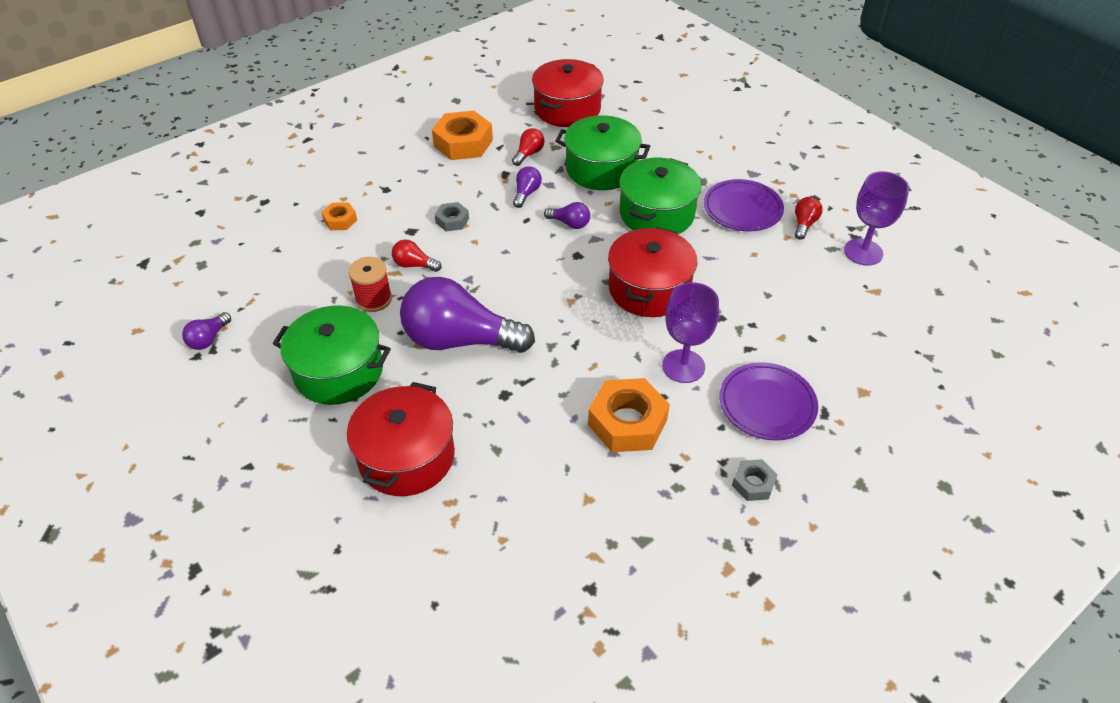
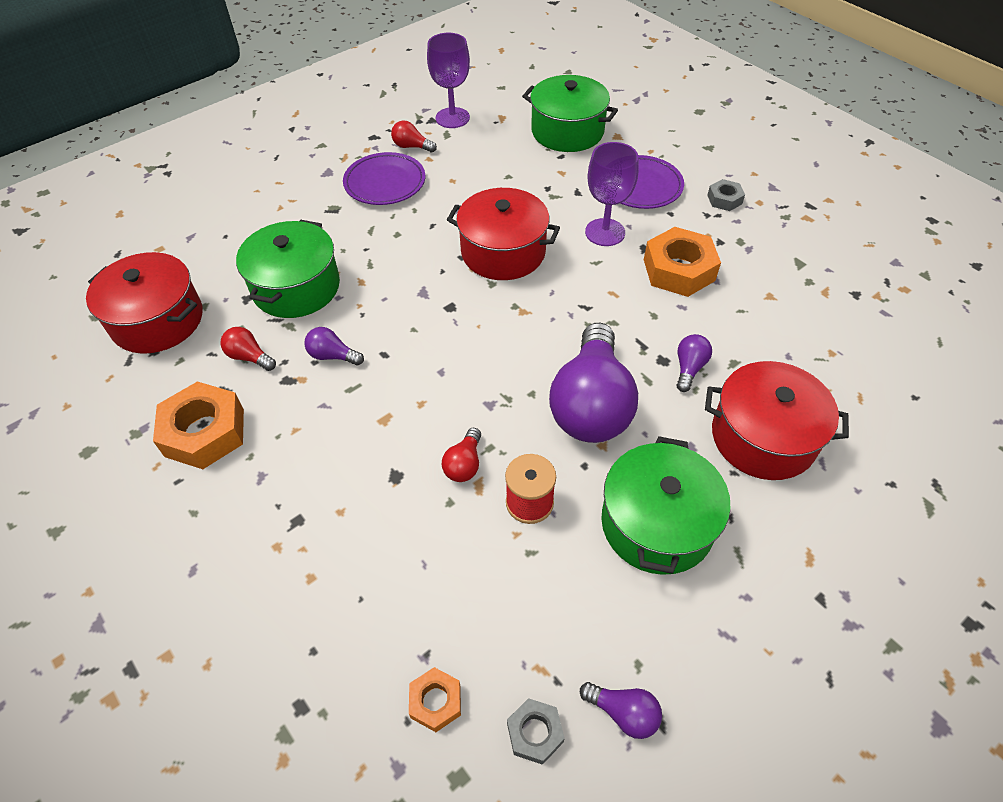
camera: 90 degrees left, 5 degrees up
(340, 220) = (364, 573): orange nut -> orange nut (435, 701)
(452, 220) = (378, 430): grey nut -> grey nut (535, 733)
(570, 223) = (395, 314): purple light bulb -> purple light bulb (689, 368)
(657, 214) = (385, 243): green pot -> green pot (567, 131)

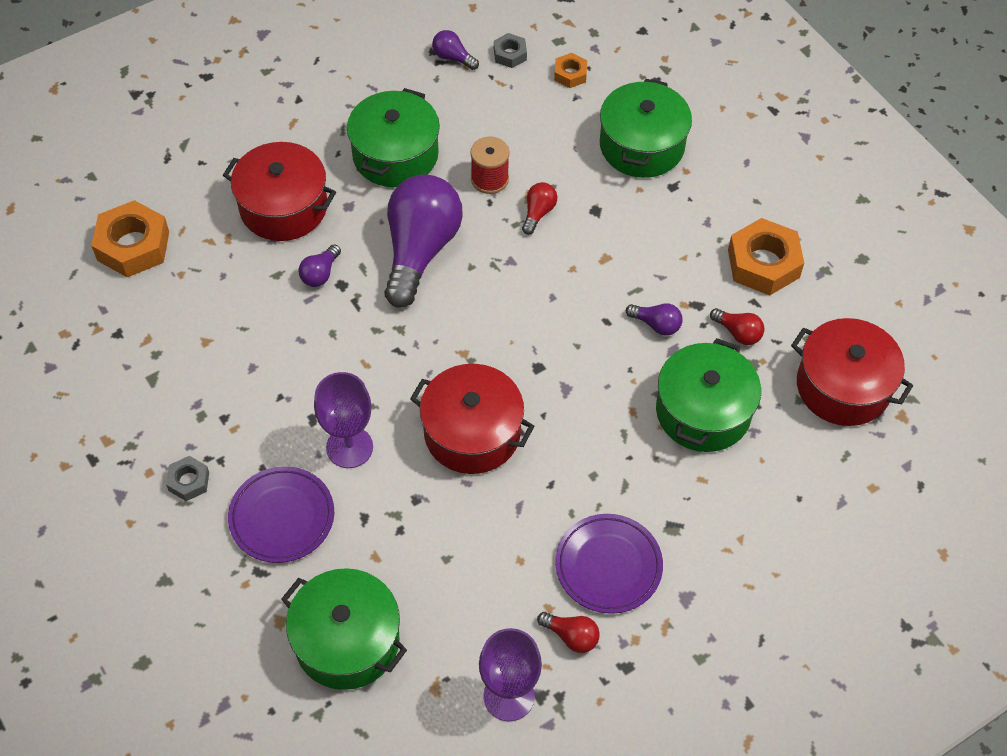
camera: 175 degrees left, 5 degrees up
(332, 579) = (642, 146): none -> green pot
(679, 270) = (286, 384): orange nut -> orange nut (133, 246)

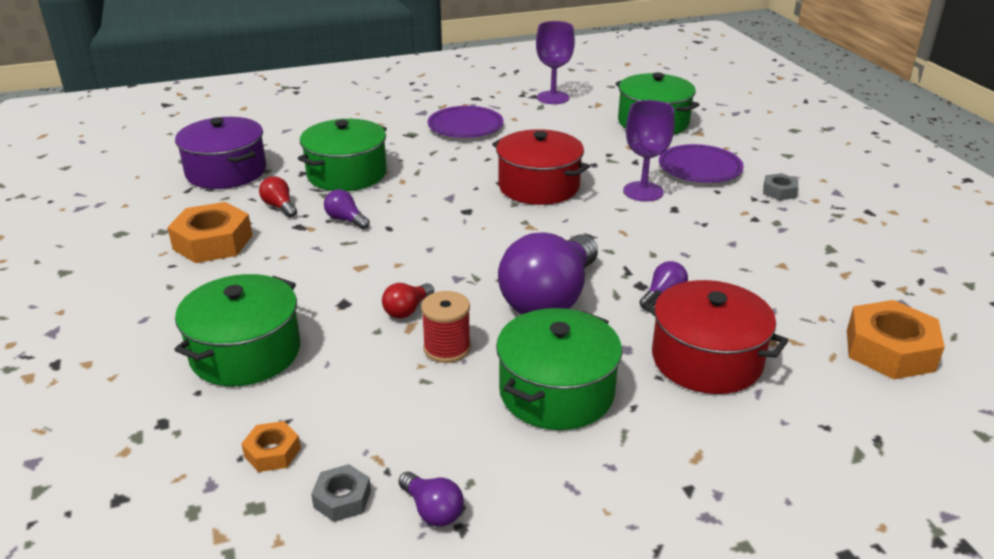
camera: 165 degrees left, 25 degrees down
(571, 636) = (504, 109): red light bulb -> none
(843, 386) = (226, 172): red pot -> purple pot

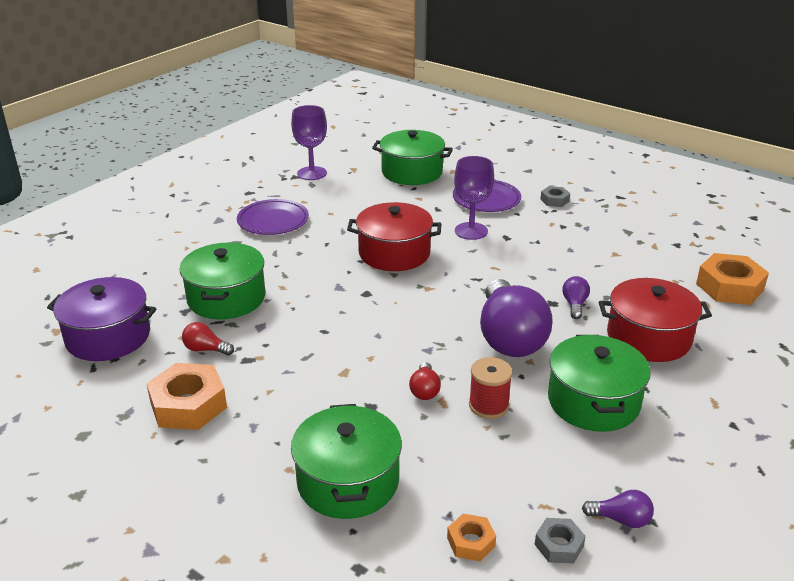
camera: 35 degrees left, 0 degrees up
(346, 220) = (280, 338): purple light bulb -> none

